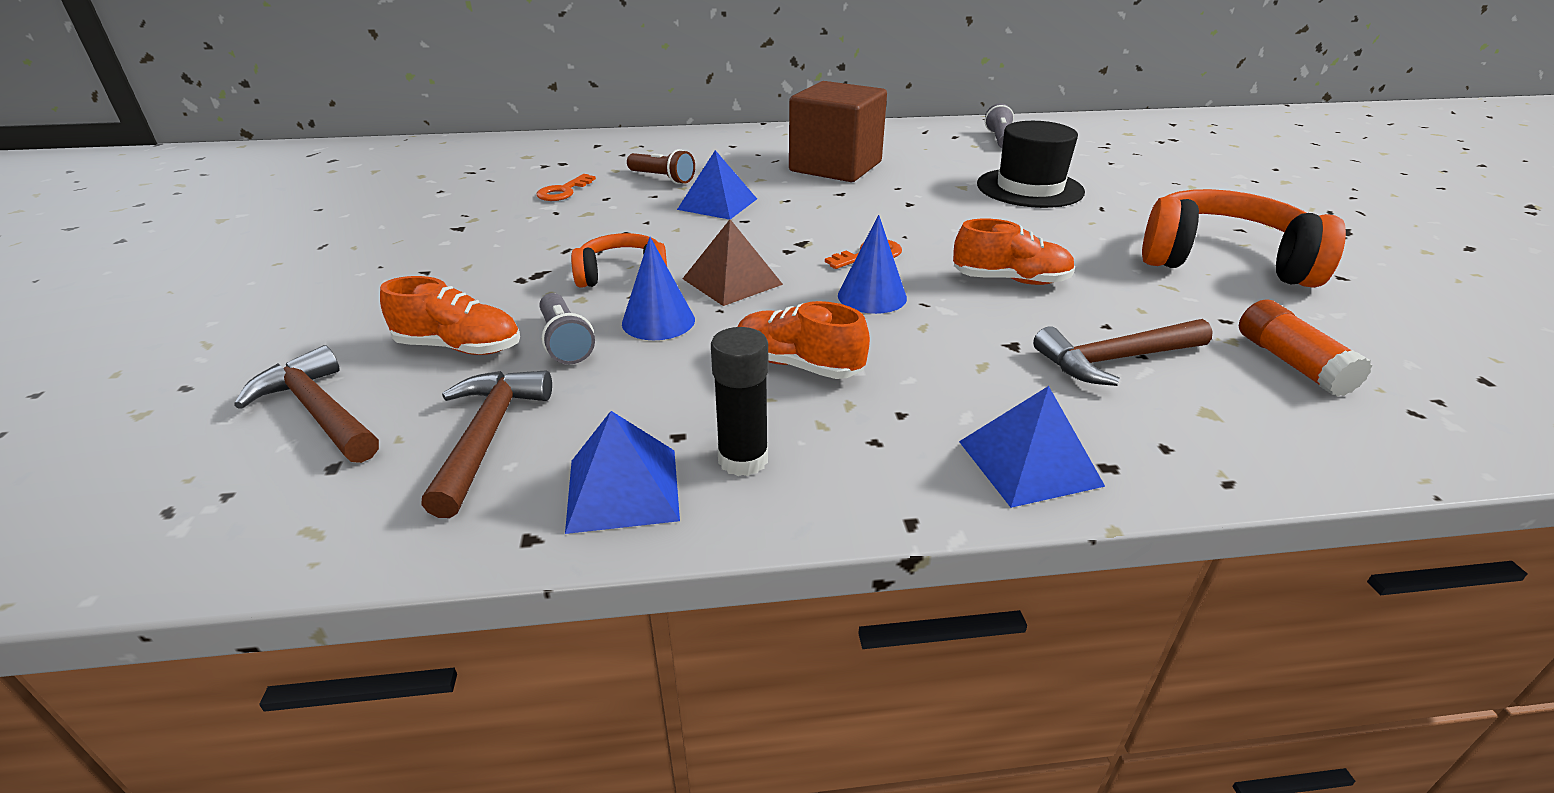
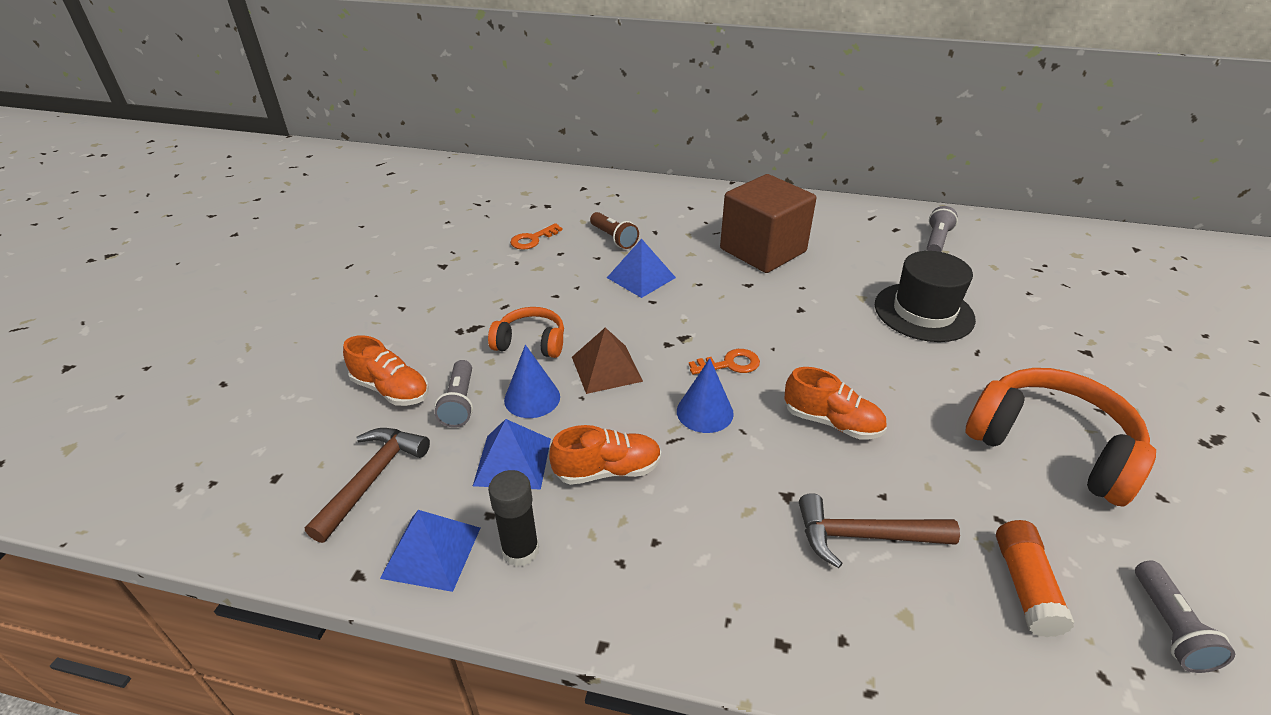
camera: 20 degrees right, 5 degrees up
(319, 412) = (286, 427): brown hammer -> none
(798, 365) = (607, 470): orange shoe -> orange shoe turned 120 degrees clockwise
(1029, 463) = (722, 620): blue pyramid -> blue pyramid (512, 461)
(1431, 363) = (1169, 627): none -> grey flashlight

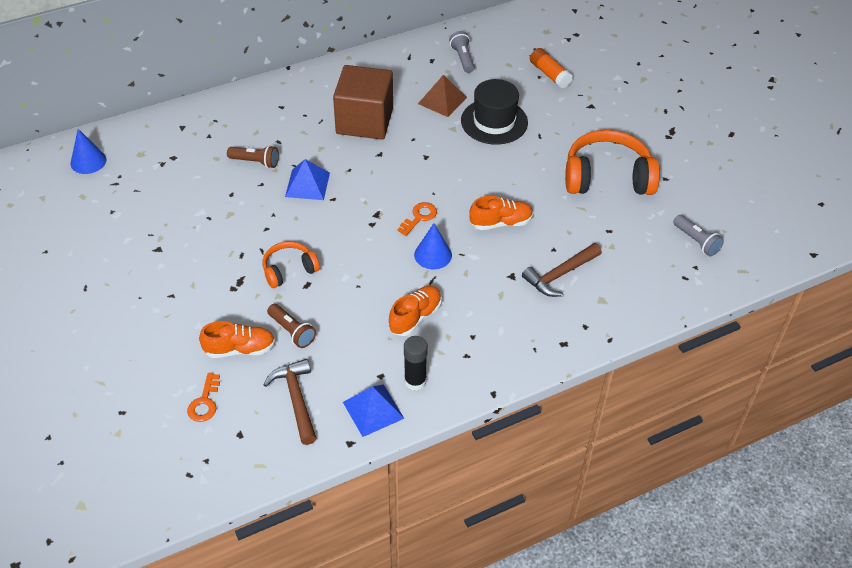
camera: 40 degrees left, 10 degrees up
(459, 403) = (292, 331): grey flashlight -> brown flashlight
(512, 461) = (361, 343): blue pyramid -> none
(532, 239) = (198, 193): orange key -> orange key (204, 402)
(532, 398) = (330, 303): blue cone -> blue cone (88, 161)
(606, 369) = (353, 260): brown pyramid -> brown pyramid (442, 100)
(1025, 586) = (637, 257): orange glue stick -> orange glue stick (549, 74)

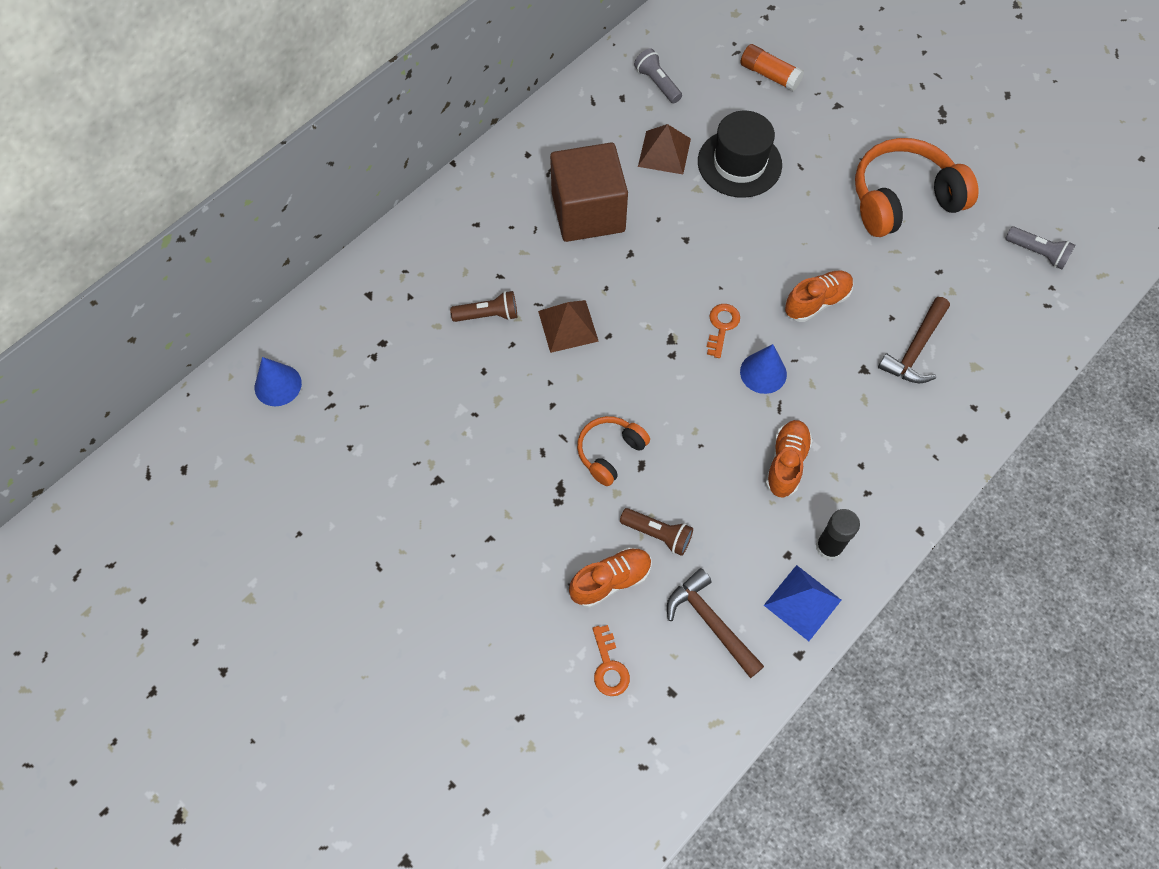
camera: 20 degrees left, 15 degrees up
(307, 184) = (568, 326): blue pyramid -> brown pyramid

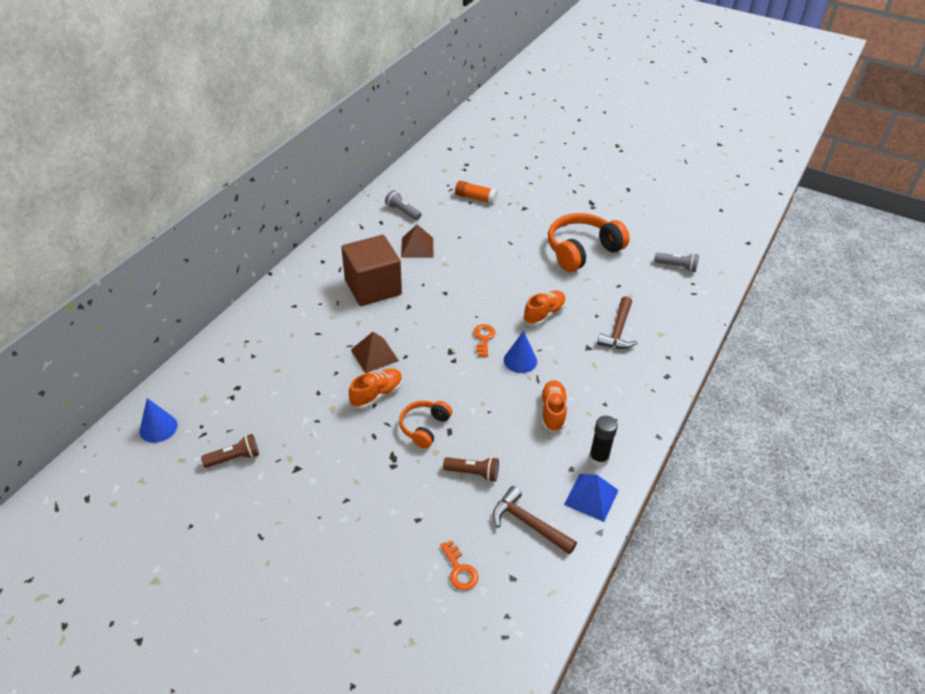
camera: 15 degrees left, 20 degrees down
(488, 315) = (314, 358): brown flashlight -> brown flashlight (234, 458)
(610, 581) = (446, 510): orange shoe -> orange shoe (377, 395)
(739, 163) = (469, 246): black hat -> none

